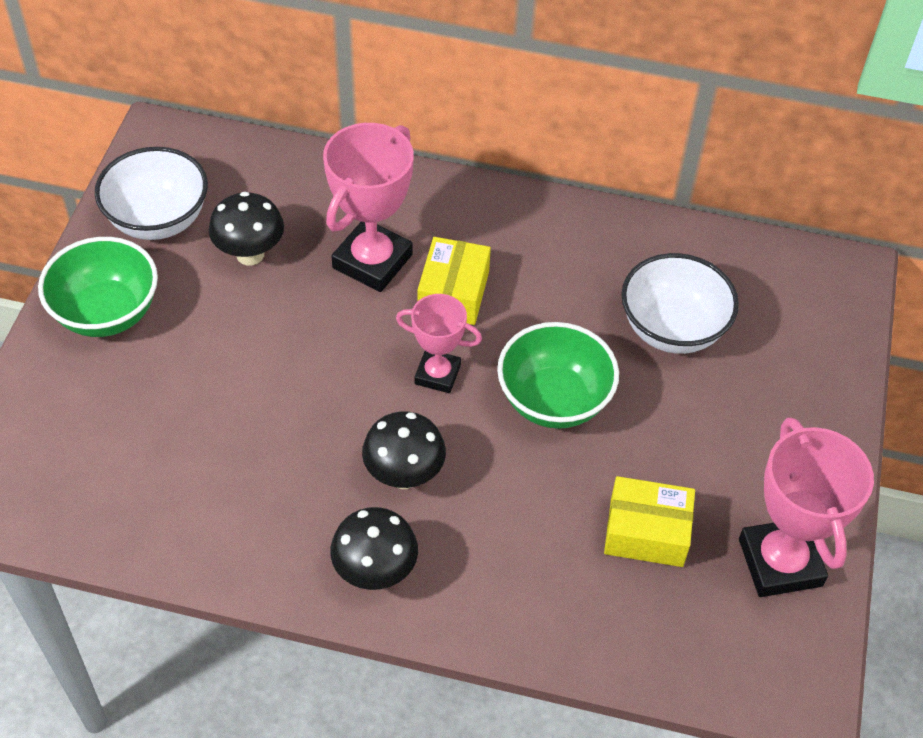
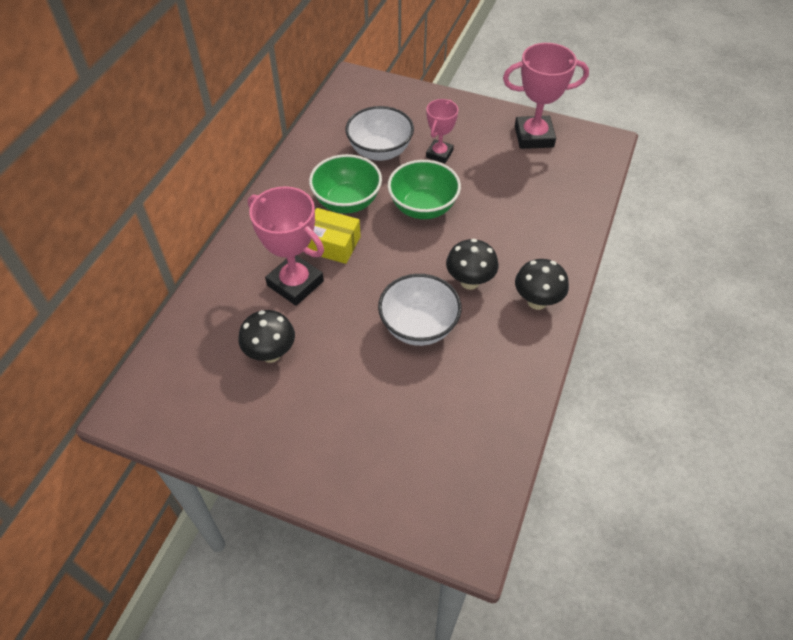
camera: 80 degrees left, 0 degrees up
(107, 313) = (306, 449): green bowl -> green bowl (347, 202)
(158, 220) = (219, 413): white bowl -> white bowl (418, 327)
(437, 374) = (396, 258): pink trophy -> pink trophy (439, 154)
(646, 532) = (514, 182): yellow box -> none

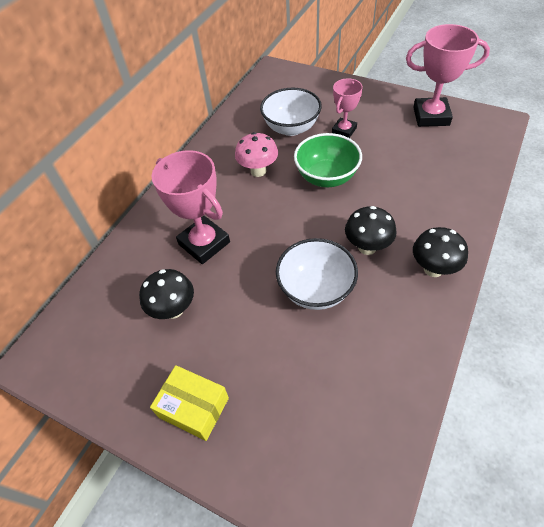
camera: 10 degrees right, 0 degrees up
(332, 244) = (241, 208): yellow box -> yellow box (194, 407)
(347, 202) = (258, 171): green bowl -> pink mushroom

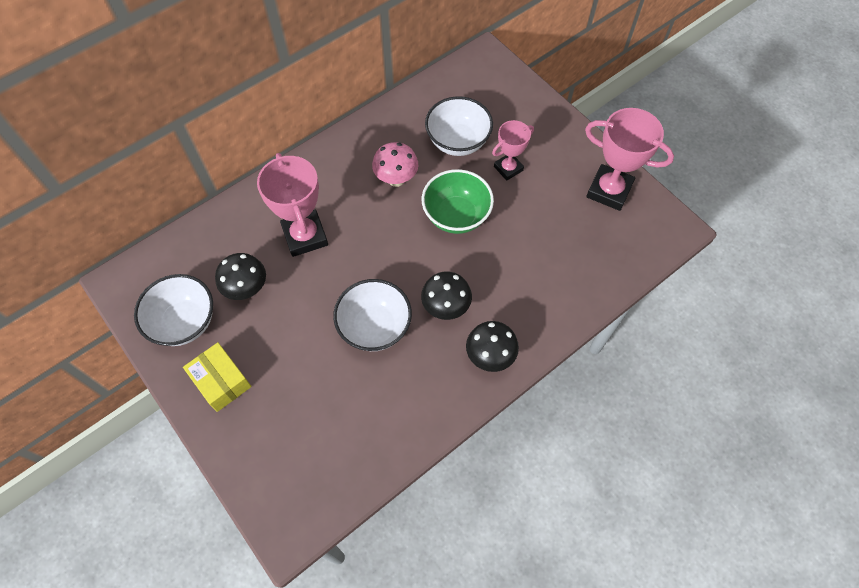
camera: 20 degrees right, 10 degrees up
(124, 367) = (184, 322): none -> white bowl

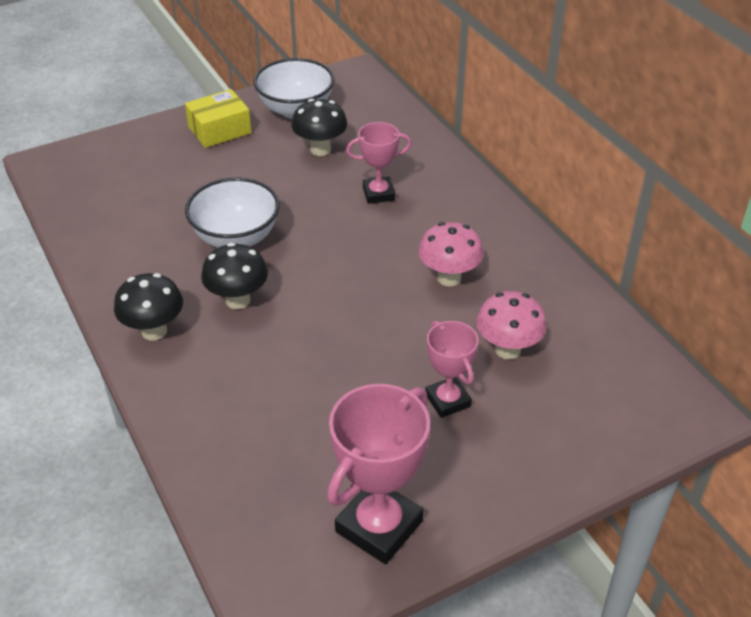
camera: 100 degrees right, 20 degrees down
(305, 236) = (378, 193): pink trophy -> pink trophy, size x0.60
(456, 216) = (374, 329): green bowl -> none
(458, 142) = (507, 349): white bowl -> pink mushroom

